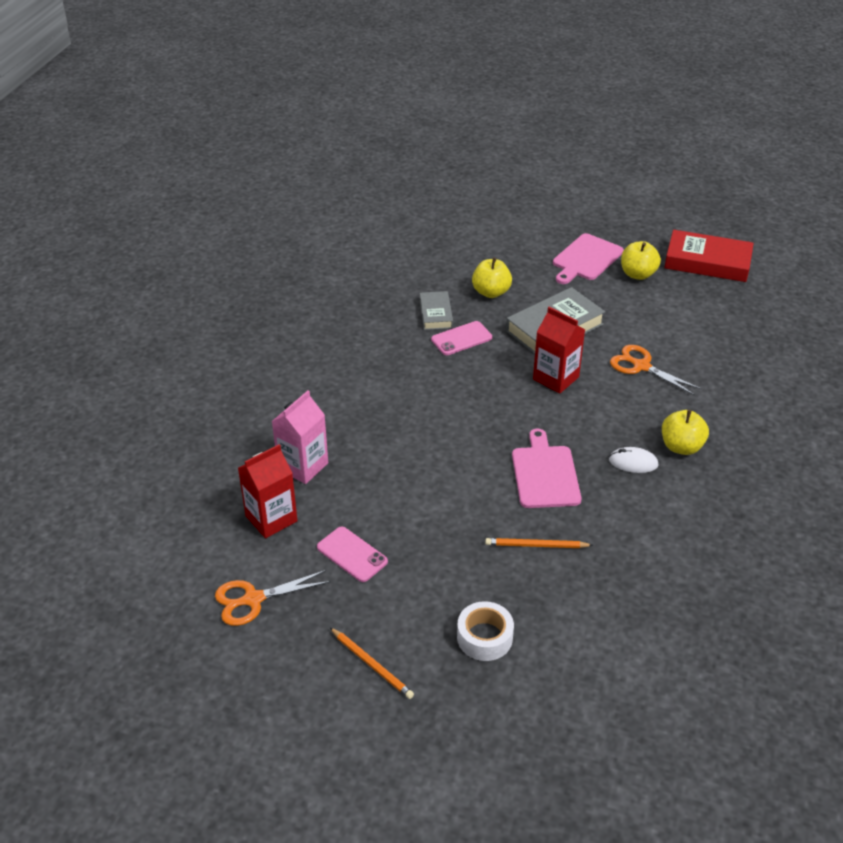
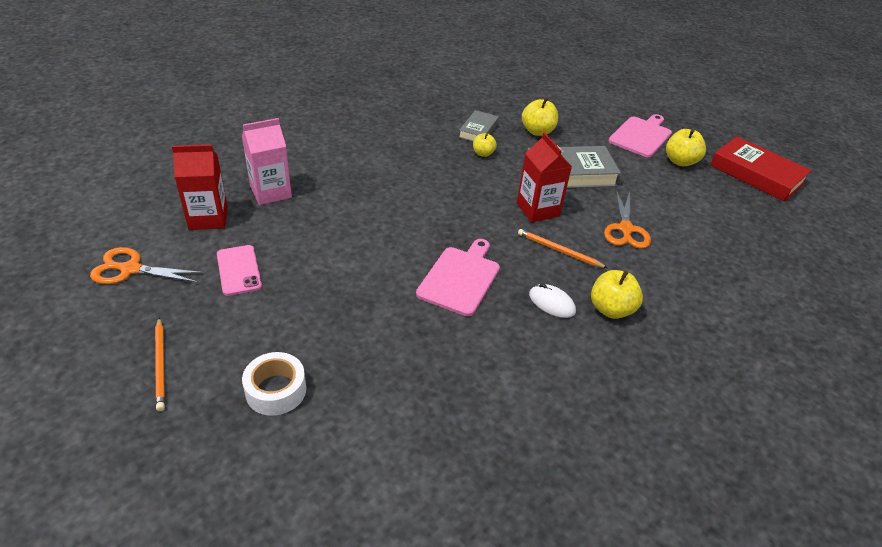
camera: 25 degrees right, 0 degrees up
(461, 338) = (483, 153): pink phone -> yellow apple
(536, 545) = (398, 333): orange pencil -> orange pencil (559, 251)
(586, 259) = (641, 136): pink cutting board -> pink cutting board turned 150 degrees clockwise
(641, 366) = (625, 229): orange scissors -> orange scissors turned 150 degrees counterclockwise

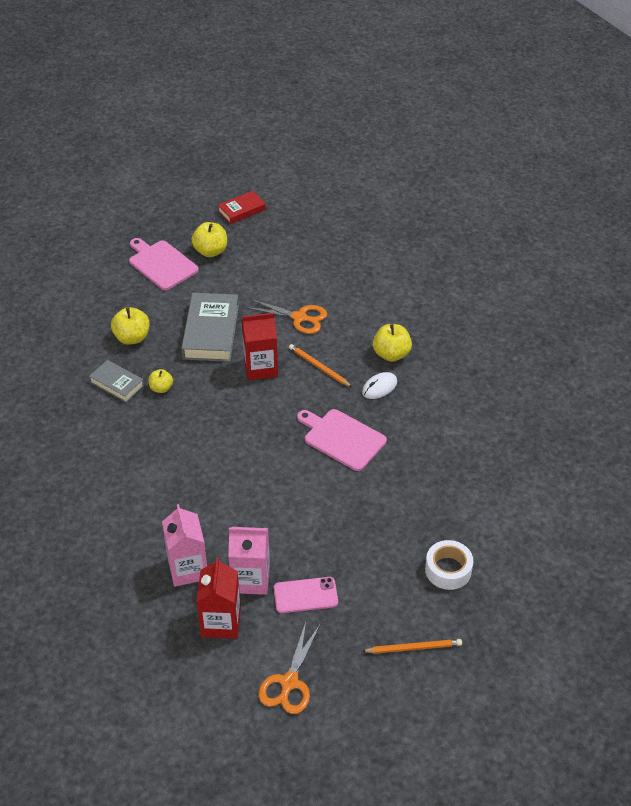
camera: 75 degrees left, 5 degrees up
(259, 231) = (251, 579): none -> pink carton
(559, 251) = (319, 367): orange pencil -> orange pencil turned 90 degrees clockwise
(756, 174) = (242, 210): red book -> red book, size x0.57

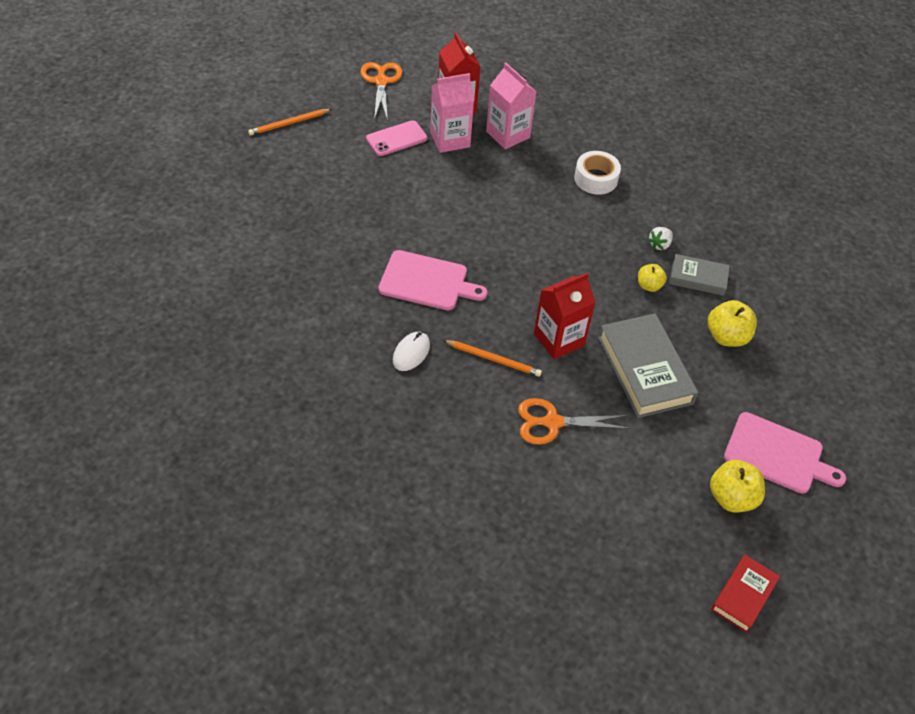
camera: 155 degrees right, 5 degrees up
(126, 418) = (659, 244): none -> white strawberry
(391, 354) = (414, 402): yellow apple -> none
(448, 570) = (275, 186): white tape -> white tape (596, 179)

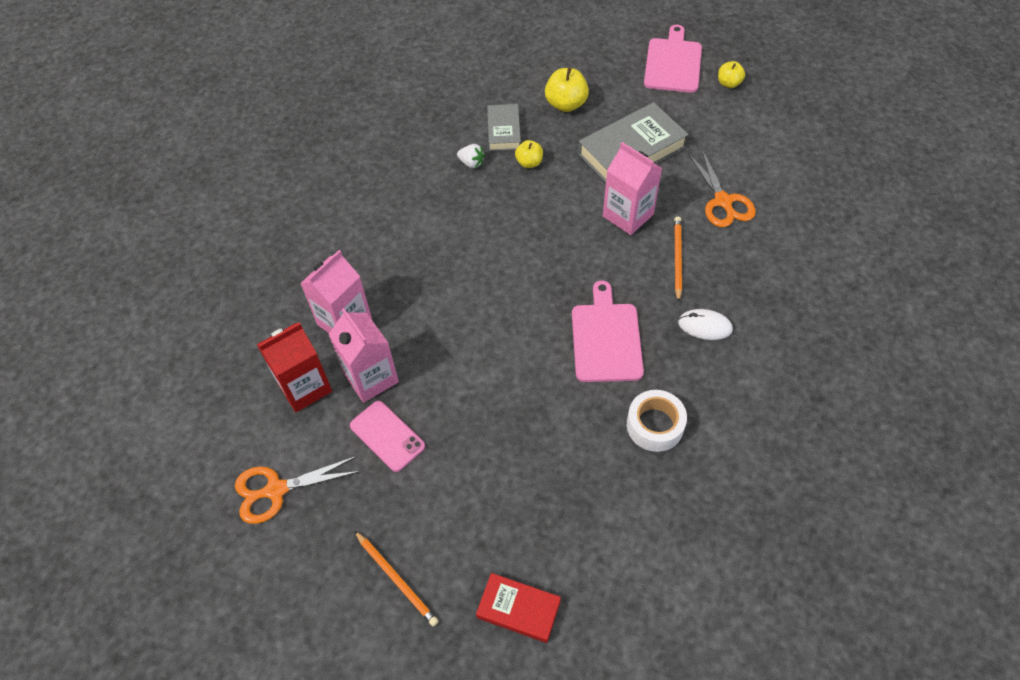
camera: 100 degrees left, 5 degrees up
(559, 339) = (628, 215): red carton -> pink carton
(596, 179) = (393, 227): white tape -> white tape (655, 425)
(731, 498) = (728, 83): yellow apple -> yellow apple, size x0.62
(743, 595) = (807, 69): red book -> red book (518, 609)

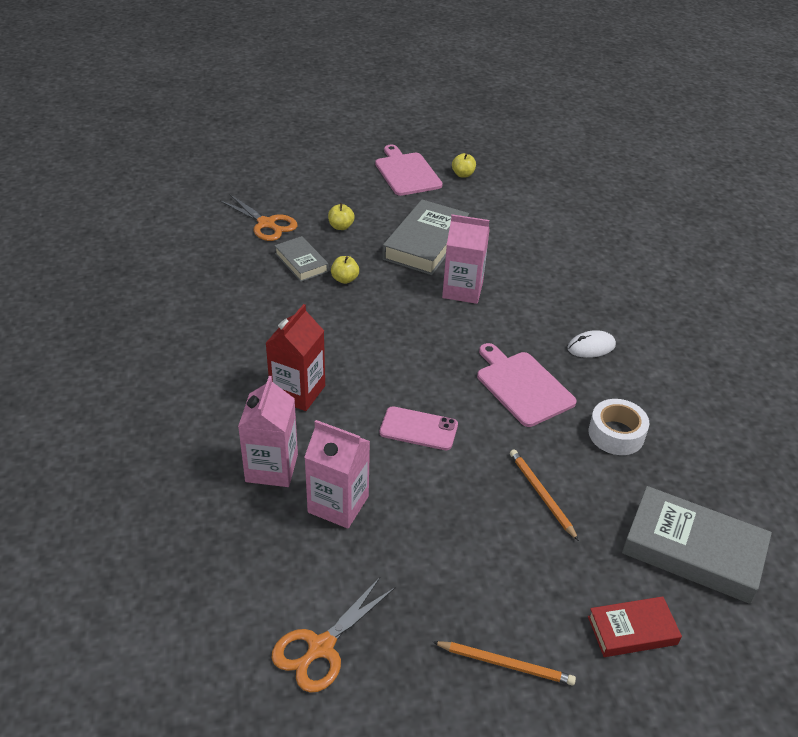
camera: 35 degrees left, 15 degrees down
(304, 387) = (276, 542): red carton -> red carton (298, 392)
(387, 436) = (395, 546): pink phone -> pink phone (418, 429)
(471, 163) = (291, 296): white strawberry -> none
(566, 104) = (341, 226): yellow apple -> yellow apple, size x0.62
(632, 570) = (693, 550): none -> grey book
(677, 259) = (529, 307): orange pencil -> orange pencil (541, 495)
(723, 202) = (529, 255): orange scissors -> orange scissors (266, 224)

